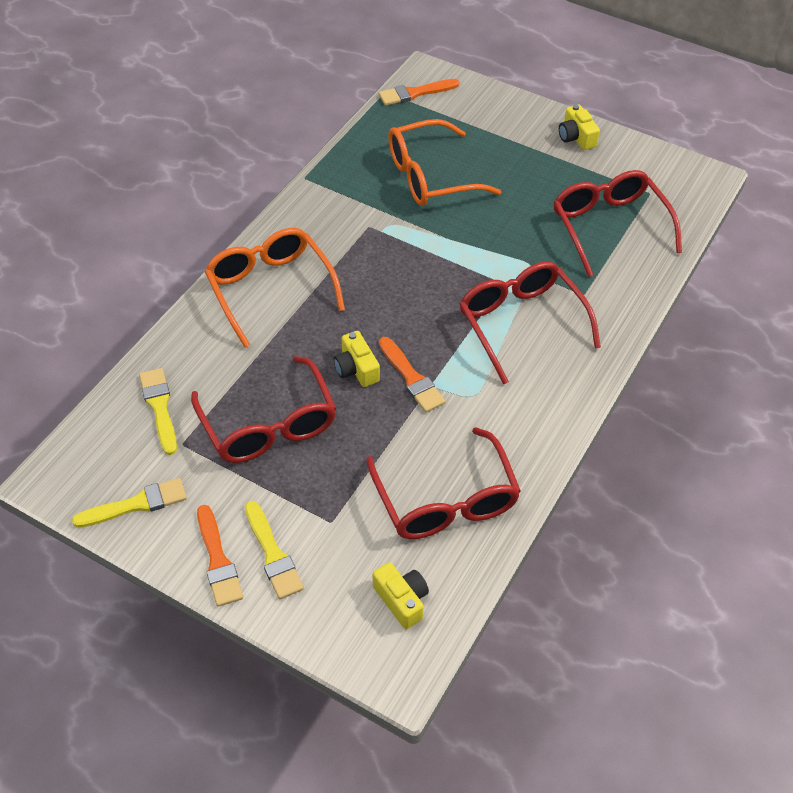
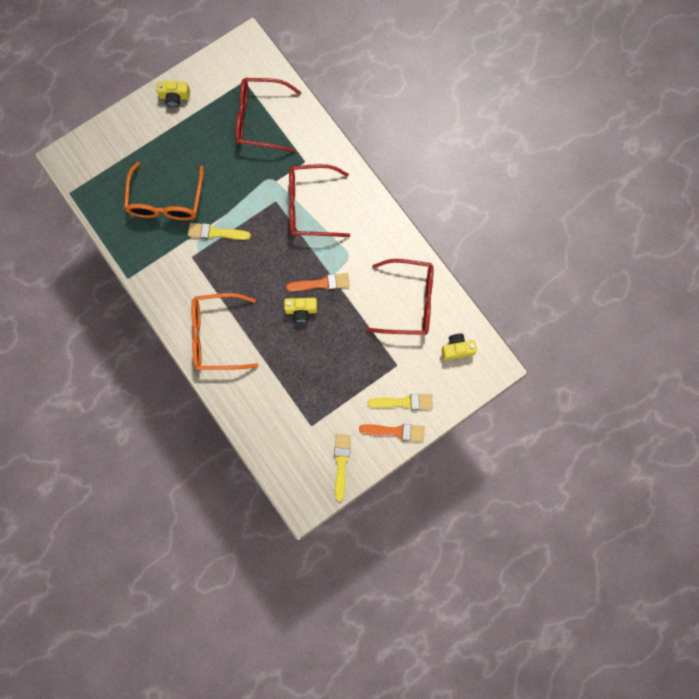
camera: 65 degrees left, 25 degrees up
(159, 407) = (279, 430): yellow brush -> yellow brush (215, 233)
(268, 424) = (318, 374): red glasses -> none
(415, 93) = (80, 174): orange brush -> none

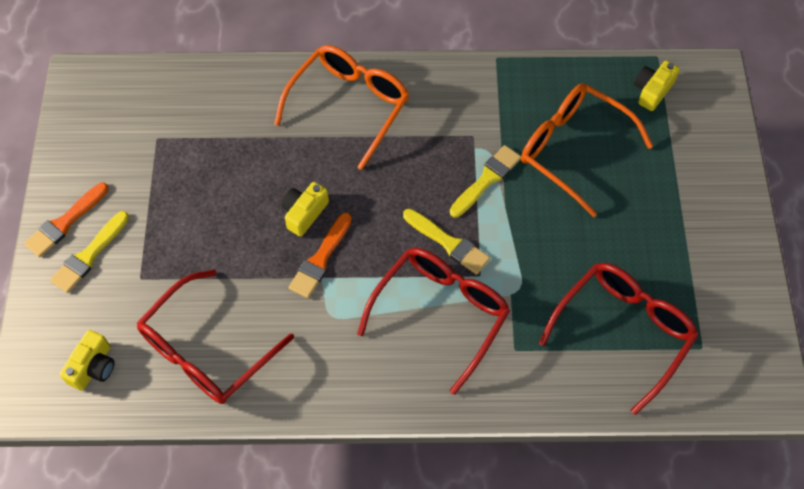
camera: 125 degrees right, 15 degrees down
(174, 97) = (730, 244): yellow camera -> yellow camera (652, 91)
(341, 463) = (86, 142): yellow brush -> yellow brush (448, 243)

